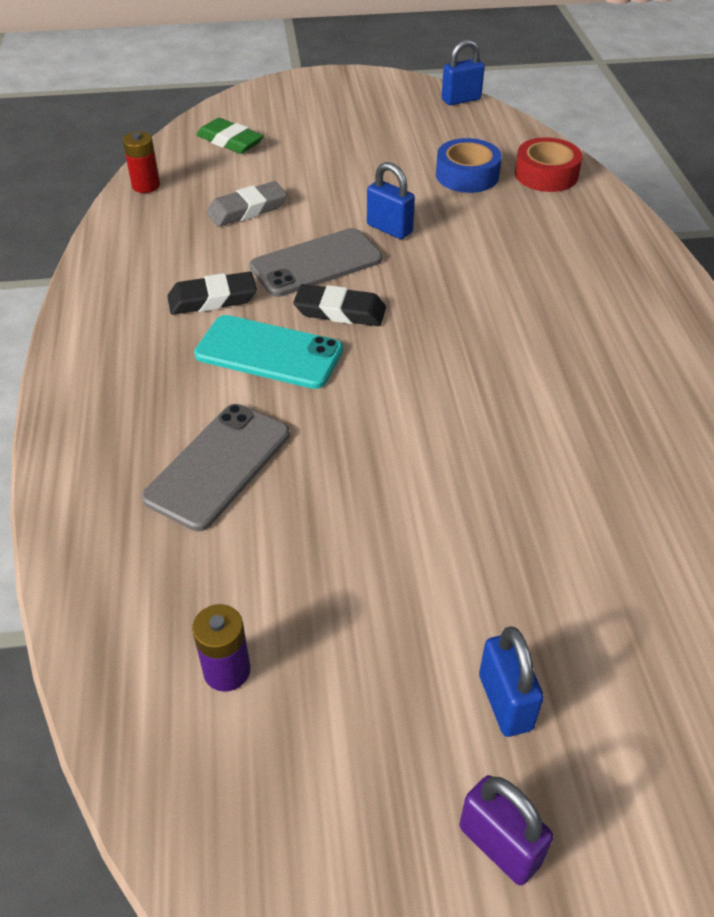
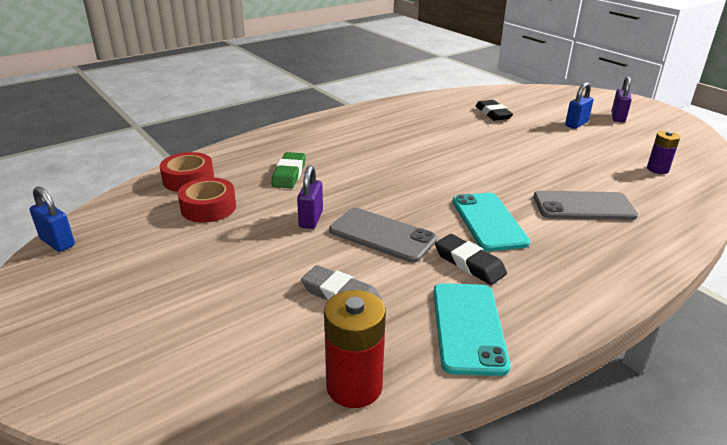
camera: 120 degrees left, 15 degrees down
(136, 257) = (468, 327): none -> turquoise phone
(146, 185) = (354, 386): red battery -> red battery, size x1.59
(230, 141) = (216, 364): green eraser -> green eraser (289, 174)
(340, 311) = (422, 210): black eraser -> black eraser (493, 114)
(389, 229) = (311, 219): blue padlock -> purple padlock
(467, 175) = (208, 207): blue tape -> red tape

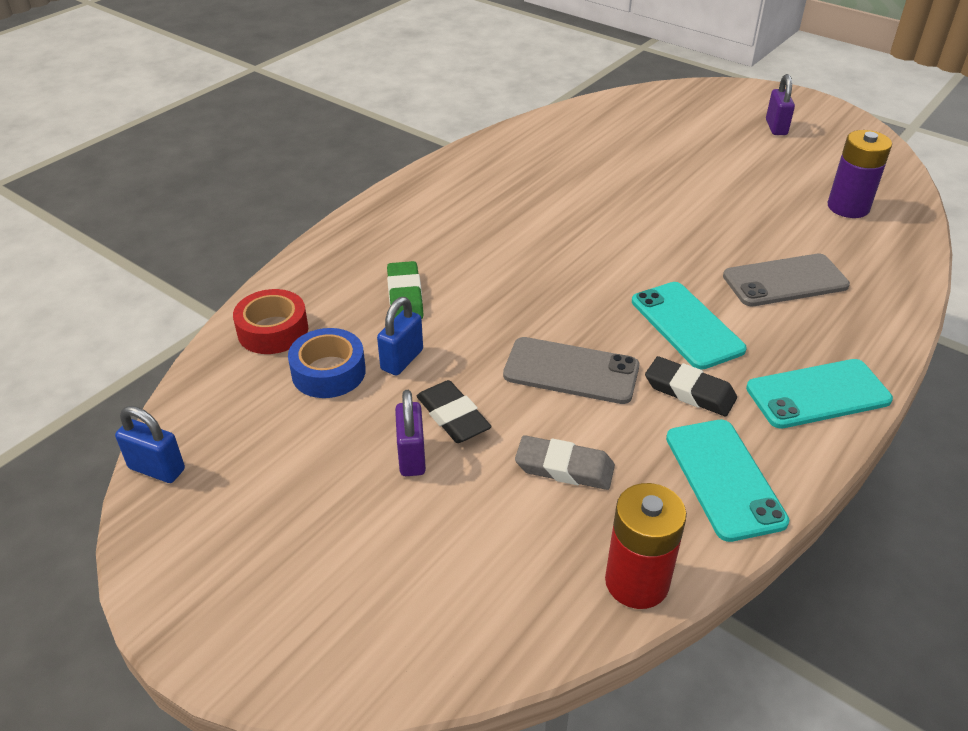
camera: 15 degrees left, 10 degrees up
(208, 207) = (328, 372): red tape -> blue tape
(311, 219) = (472, 364): purple padlock -> purple padlock (412, 457)
(493, 114) = (621, 145): black eraser -> black eraser (453, 416)
(576, 124) = (730, 147): blue padlock -> blue padlock (402, 360)
(578, 283) = (817, 394): none -> turquoise phone
(657, 169) = (848, 207): purple battery -> purple battery, size x1.59

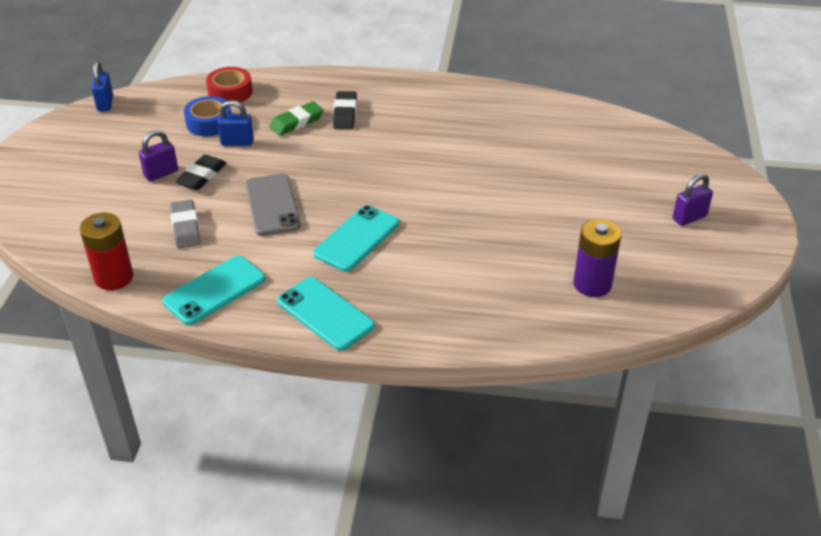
camera: 60 degrees right, 0 degrees up
(689, 391) = (287, 257): black eraser -> black eraser (345, 113)
(785, 281) = (450, 271): grey phone -> none

